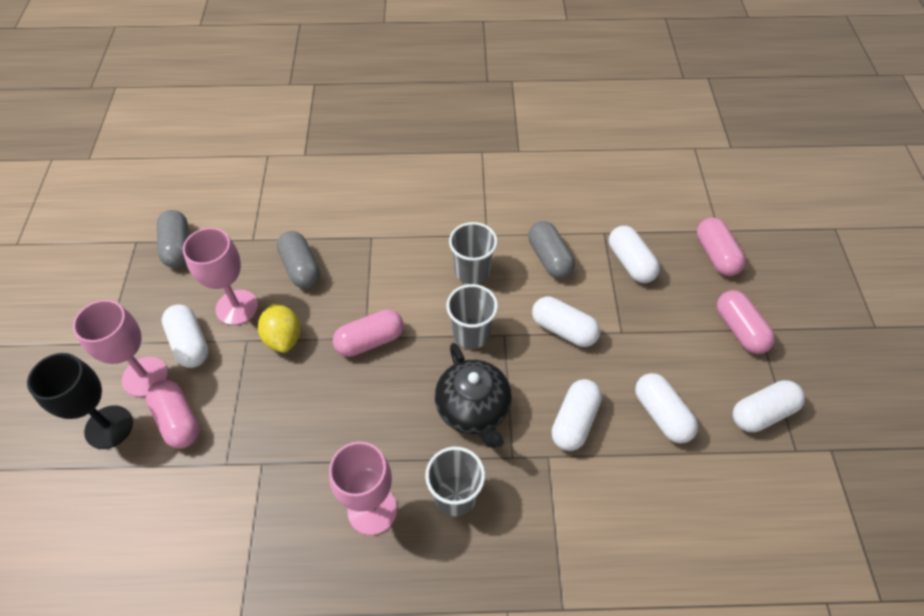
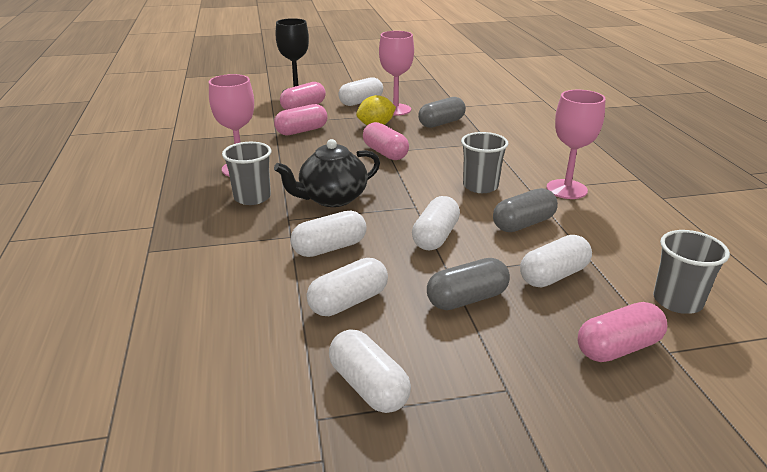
camera: 80 degrees right, 25 degrees down
(145, 377) = (332, 95): pink goblet -> pink goblet (566, 189)
(178, 247) = (436, 88): grey capsule -> grey capsule (467, 299)
(471, 333) = (410, 191): grey cup -> grey cup (677, 301)
(574, 421) = (330, 248): white capsule -> white capsule turned 45 degrees counterclockwise
(739, 329) = (497, 368): pink capsule -> pink capsule (302, 131)

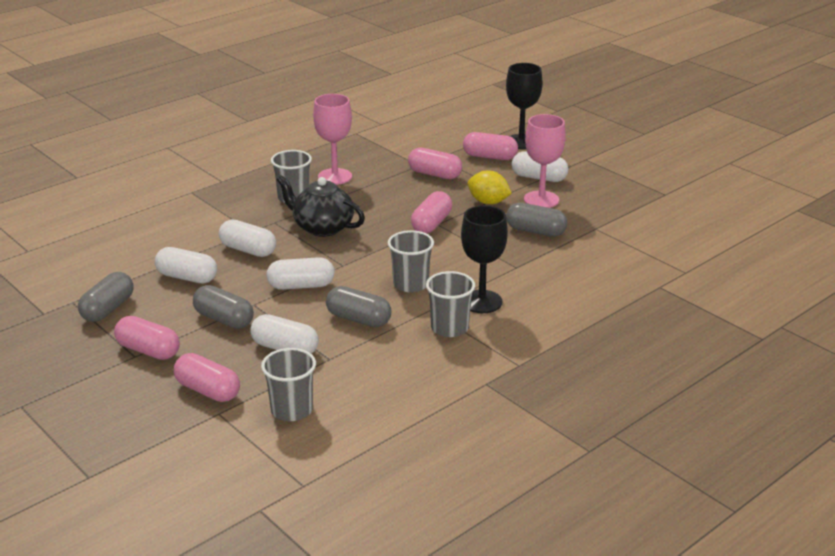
camera: 60 degrees right, 0 degrees up
(368, 386) = (108, 309): white capsule -> grey capsule
(501, 374) = (148, 350): none -> pink capsule
(533, 167) = (481, 302): none -> black goblet
(566, 189) = (449, 328): pink goblet -> grey cup

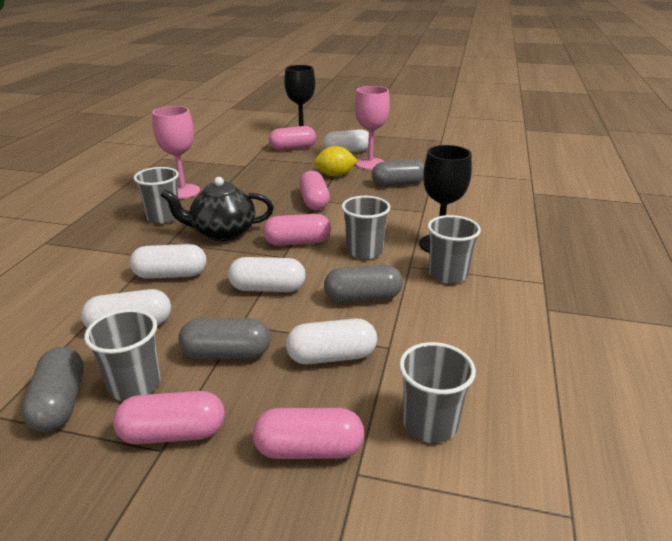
camera: 35 degrees left, 0 degrees up
(154, 315) = (135, 385): none -> grey cup
(301, 286) = (267, 288): white capsule -> white capsule turned 45 degrees clockwise
(435, 174) = (267, 168): pink capsule -> pink capsule (297, 242)

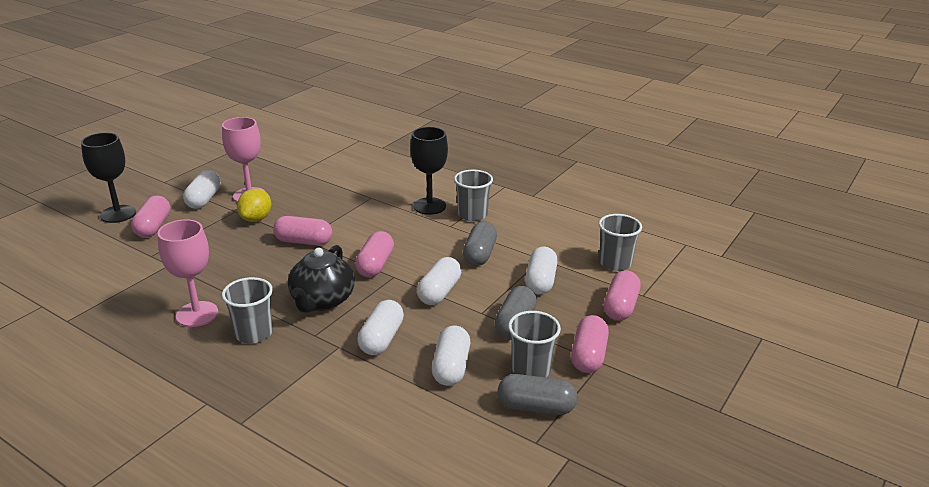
camera: 70 degrees left, 0 degrees up
(364, 251) = (415, 238): grey cup -> none
(398, 184) = (309, 194): grey capsule -> none

